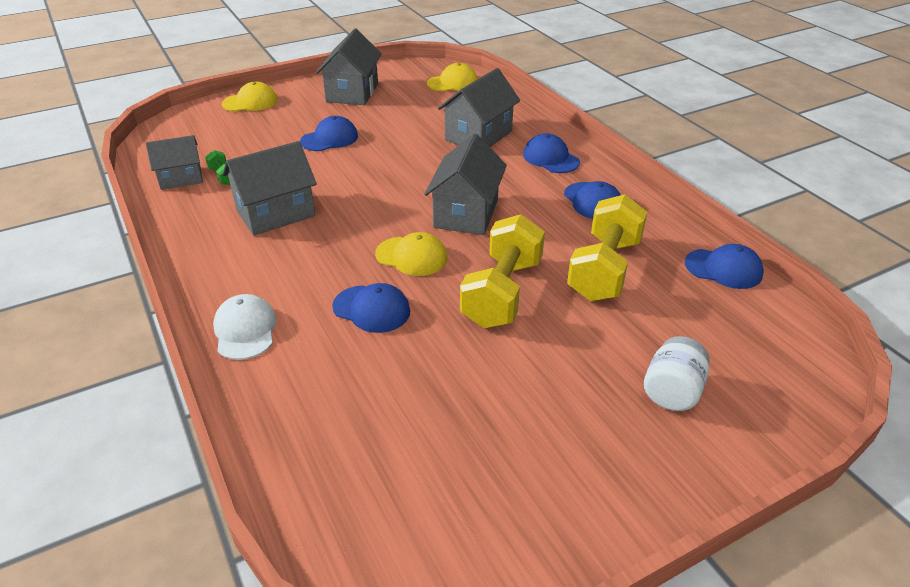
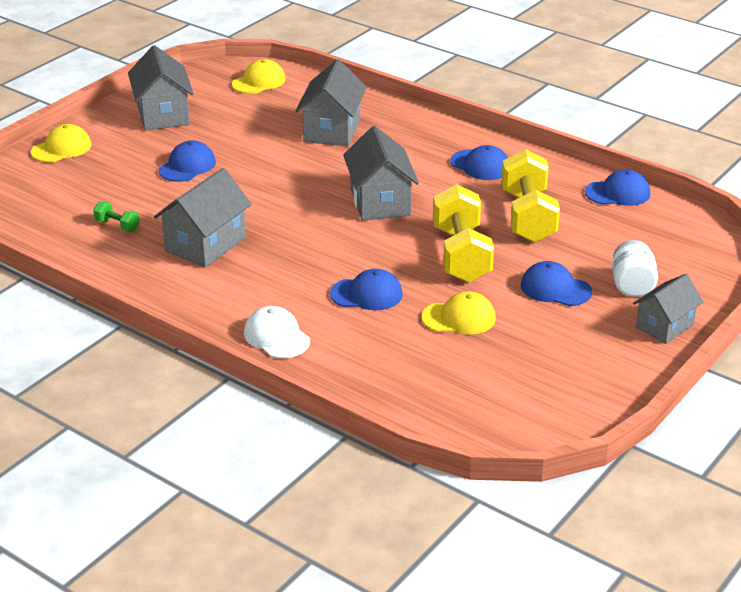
camera: 25 degrees left, 5 degrees down
(181, 178) = (75, 238): grey house -> grey house (664, 326)
(411, 256) = (363, 247): yellow cap -> yellow cap (459, 318)
(551, 158) = (416, 136): blue cap -> blue cap (555, 289)

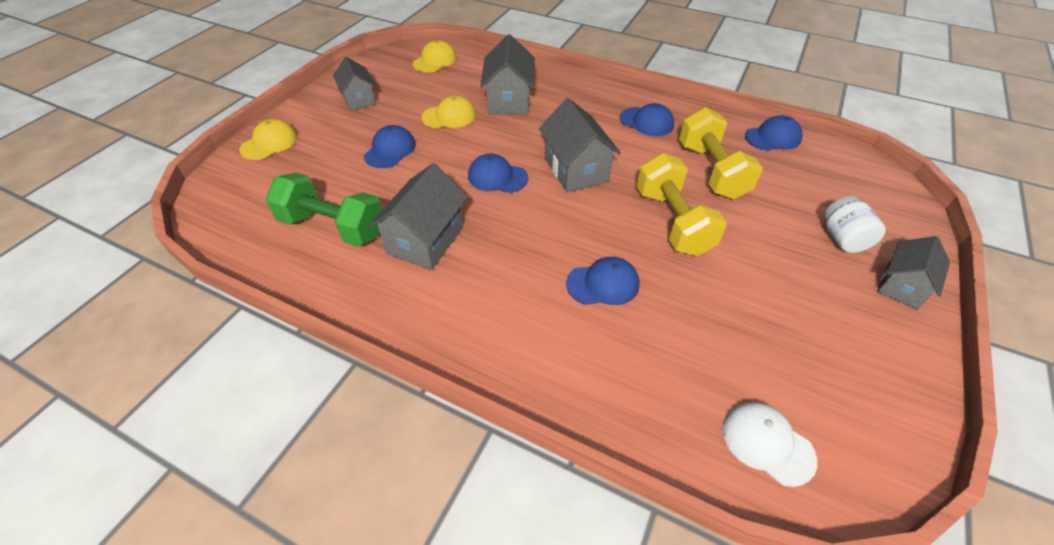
camera: 10 degrees left, 15 degrees up
(117, 226) = (333, 227): green dumbbell -> green dumbbell, size x2.32
(163, 114) = (359, 99): grey house -> grey house, size x0.67
(276, 337) = (530, 359): white cap -> white cap (767, 443)
(459, 318) = (705, 303): yellow cap -> yellow cap (449, 116)
(555, 289) = (777, 252): blue cap -> blue cap (497, 177)

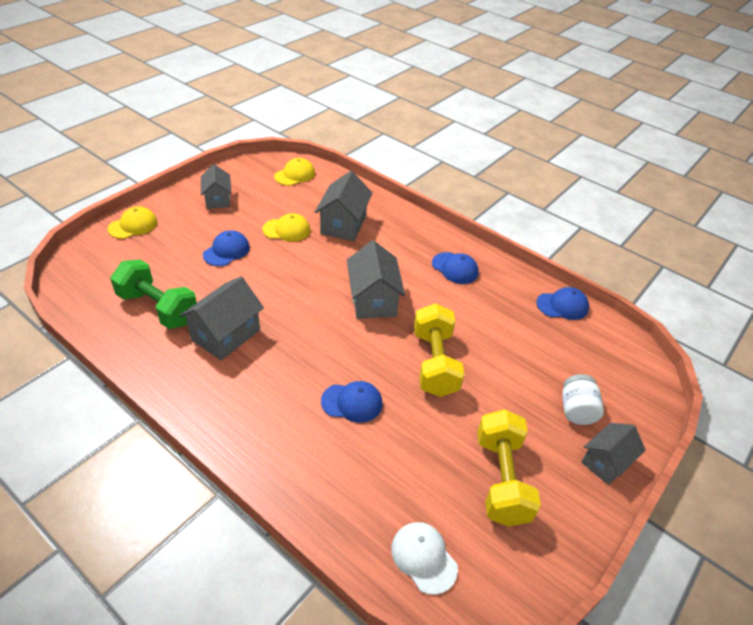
camera: 10 degrees right, 5 degrees down
(497, 177) = (304, 293): blue cap -> none
(711, 171) = (490, 325): yellow dumbbell -> yellow dumbbell (501, 479)

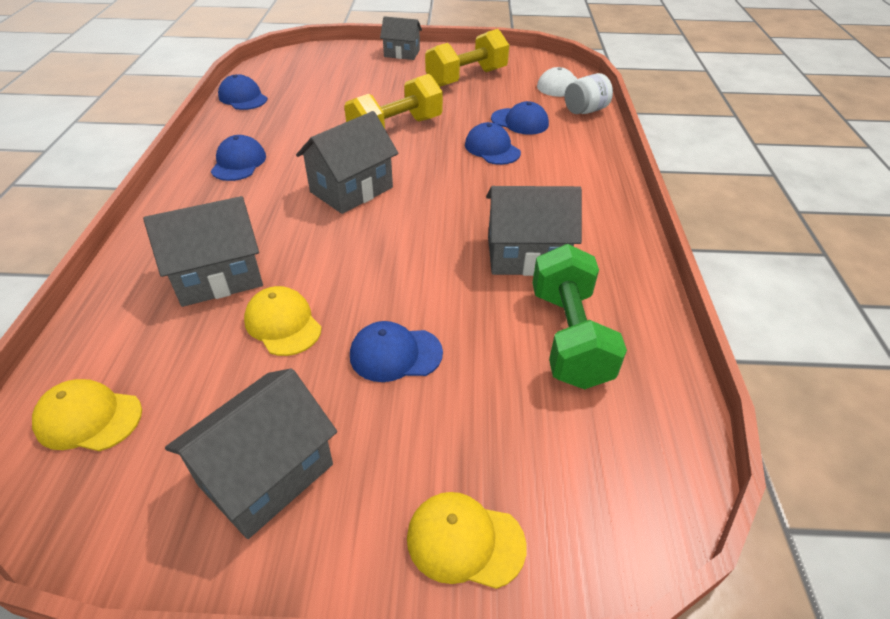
camera: 125 degrees left, 0 degrees up
(218, 199) = (266, 474): grey house -> grey house, size x1.50
(376, 455) = (520, 122): none -> blue cap
(576, 410) = (368, 69): white jar -> white jar (585, 110)

